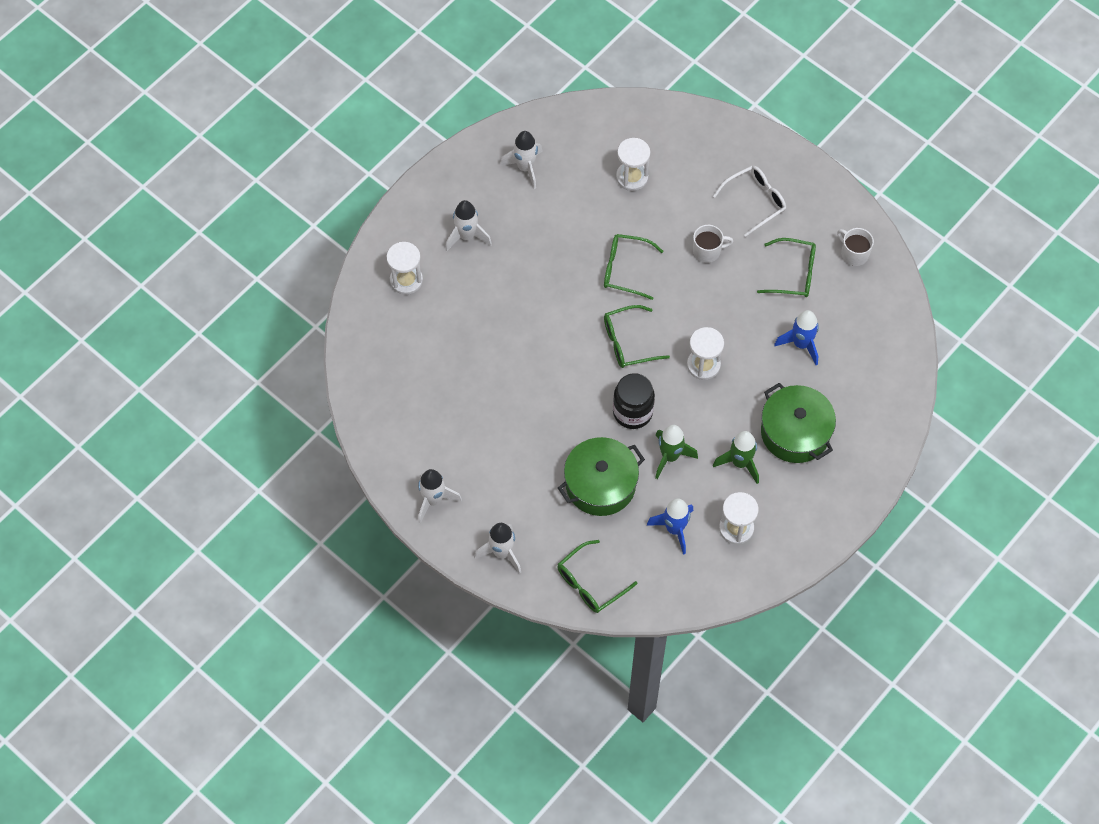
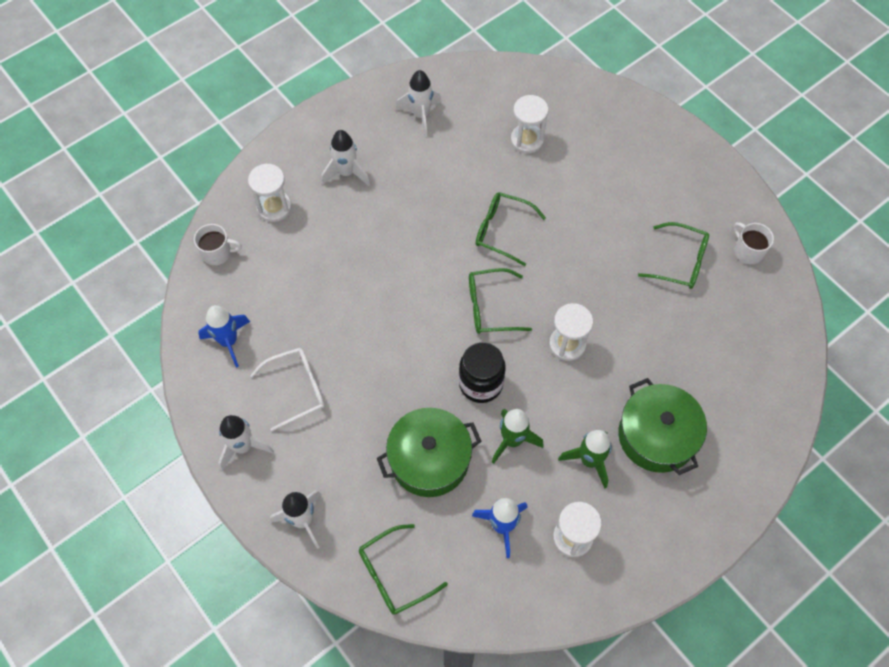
camera: 10 degrees right, 0 degrees up
(707, 251) = (592, 225): white mug -> white mug (217, 253)
(755, 201) = (650, 182): white glasses -> white glasses (297, 389)
(801, 344) = (677, 338): blue rocket -> blue rocket (229, 341)

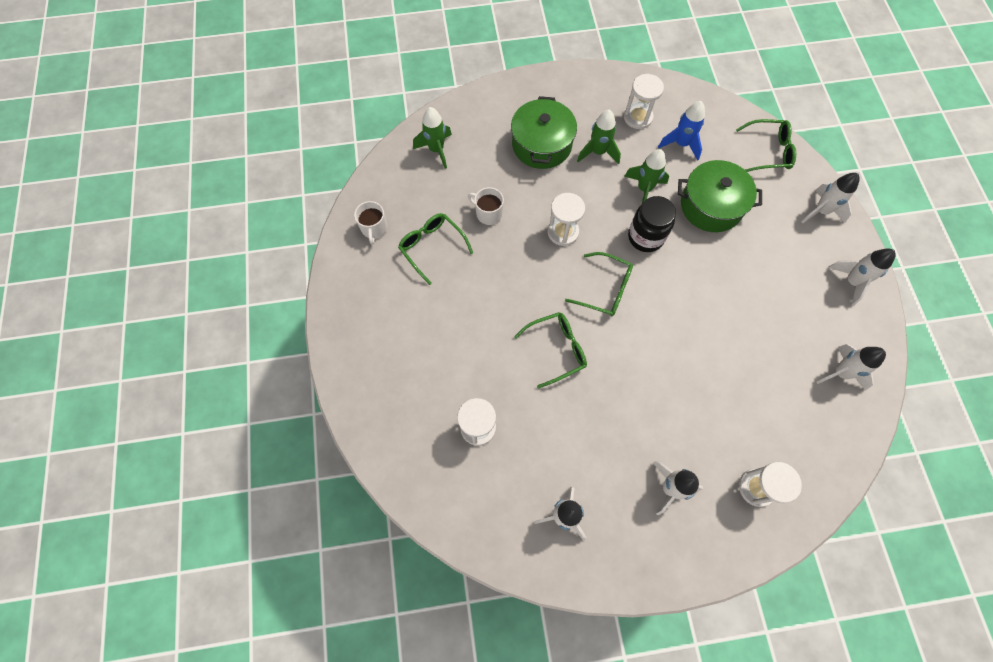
camera: 150 degrees left, 5 degrees up
(217, 253) = (828, 466): white mug -> white mug (488, 213)
(229, 341) = (840, 373): blue rocket -> white rocket
(297, 389) = (793, 304): white glasses -> none
(501, 231) = (557, 349): green glasses -> green glasses turned 75 degrees counterclockwise
(760, 366) = (436, 150): none -> green rocket

